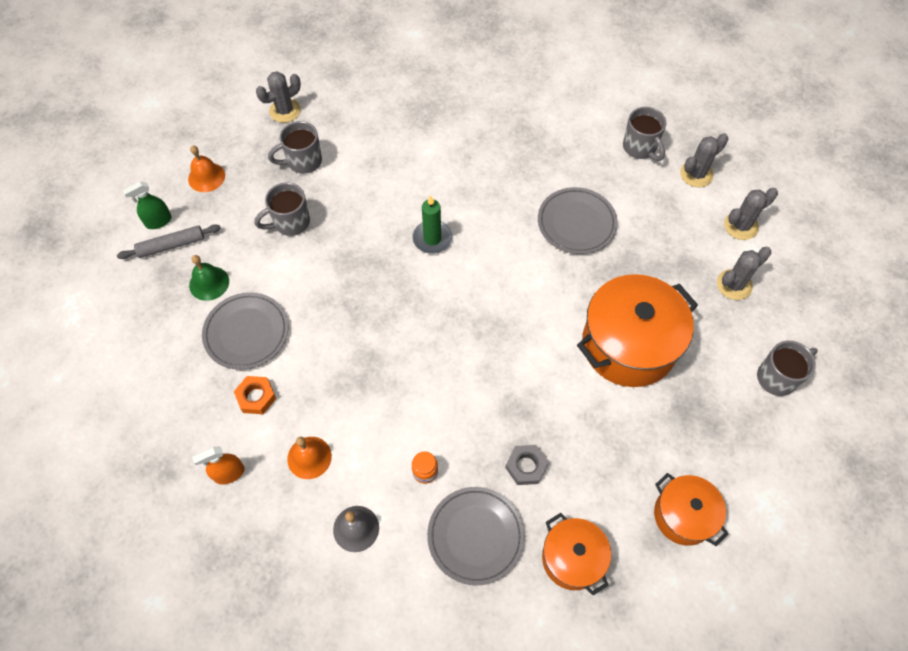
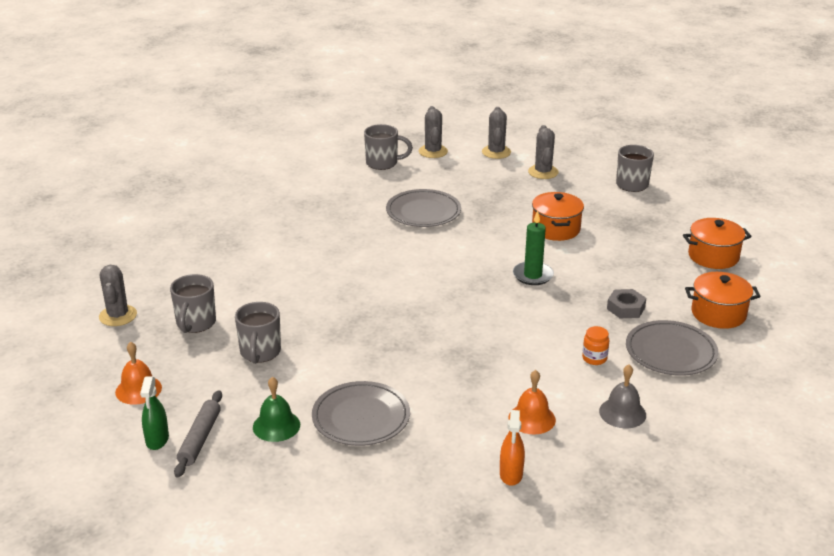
camera: 60 degrees left, 30 degrees down
(256, 397) = (440, 432): orange nut -> none
(432, 239) = (365, 281): green candle -> green candle (533, 275)
(628, 345) = (556, 229): orange pot -> orange pot, size x0.57

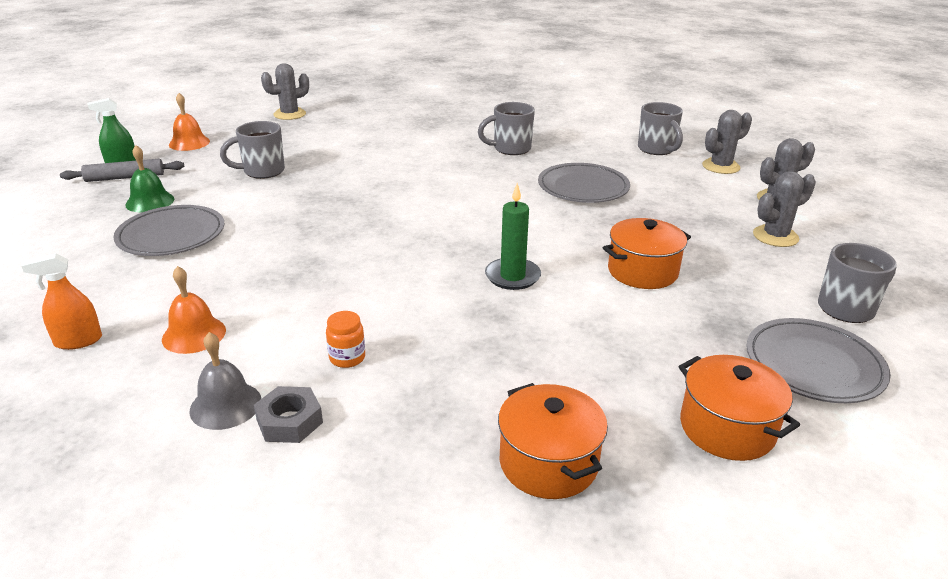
camera: 65 degrees right, 0 degrees up
(195, 323) = (294, 140): grey mug -> grey mug (510, 149)
(625, 308) = (491, 363): grey nut -> grey nut (289, 421)
(670, 352) = (401, 426): grey plate -> grey plate (813, 365)

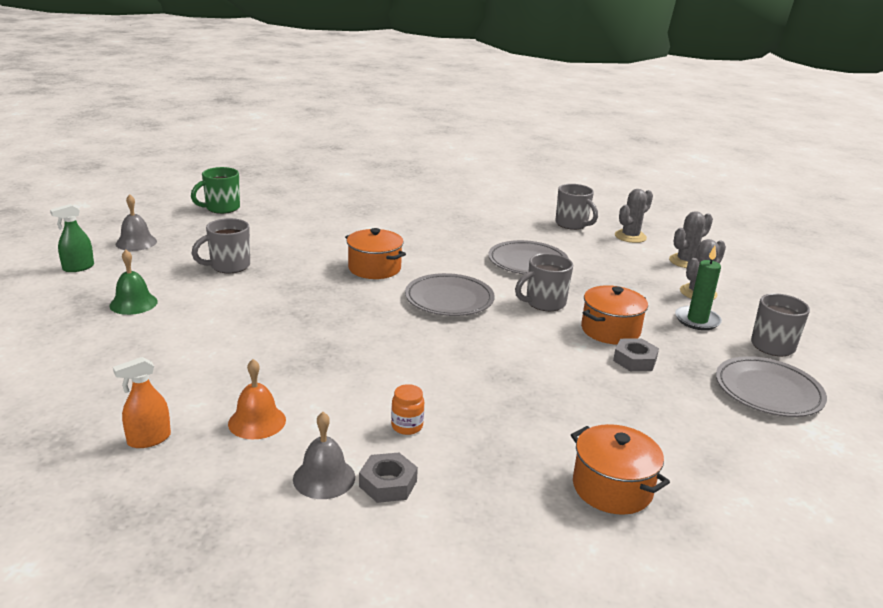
camera: 15 degrees left, 5 degrees down
(125, 177) = (91, 281): grey rolling pin -> none
(171, 235) = (177, 334): grey plate -> grey plate (449, 299)
(189, 143) = (136, 242): orange bell -> grey bell
(289, 114) = (221, 208): grey cactus -> green mug
(510, 149) = (448, 231): grey mug -> grey mug (544, 303)
(512, 276) = (508, 344): green candle -> green candle (697, 320)
(655, 309) = (634, 360): none -> grey nut
(727, 428) = (728, 445): orange pot -> orange pot (374, 268)

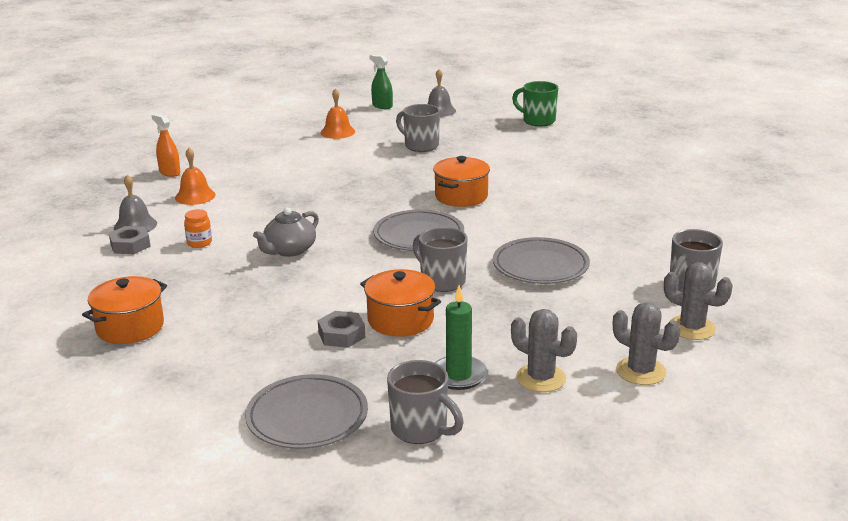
camera: 80 degrees right, 0 degrees up
(133, 303) = (337, 132): green bell -> orange bell
(453, 368) = (289, 250): none -> grey teapot

